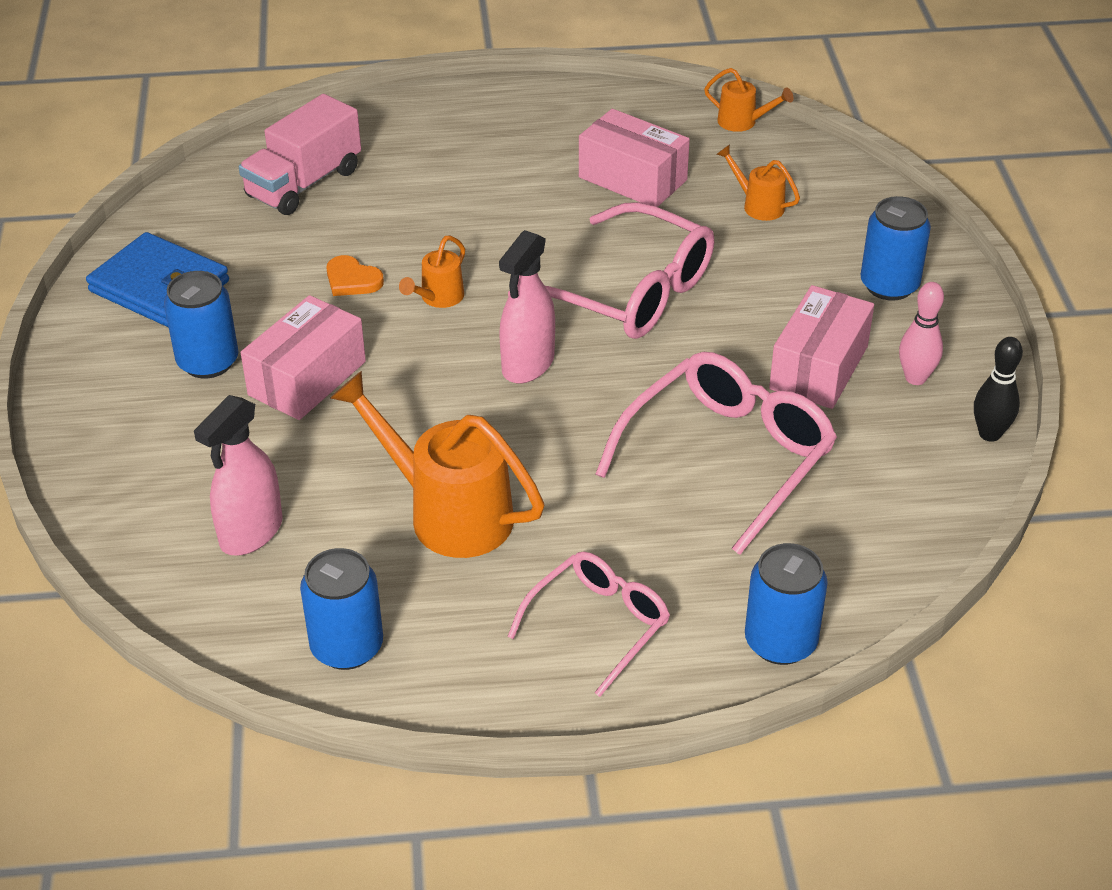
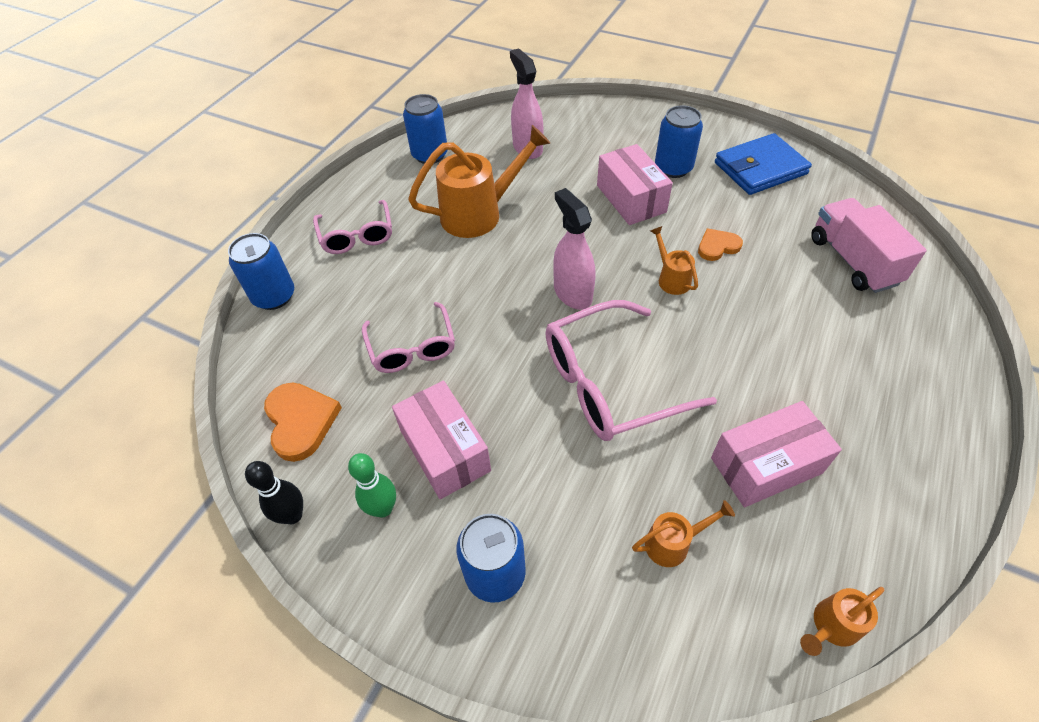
camera: 125 degrees right, 10 degrees up
(727, 457) = (412, 347): pink glasses -> pink glasses, size x0.62
(904, 492) = (301, 421): none -> orange heart
(915, 378) = (383, 508): pink bowling pin -> green bowling pin

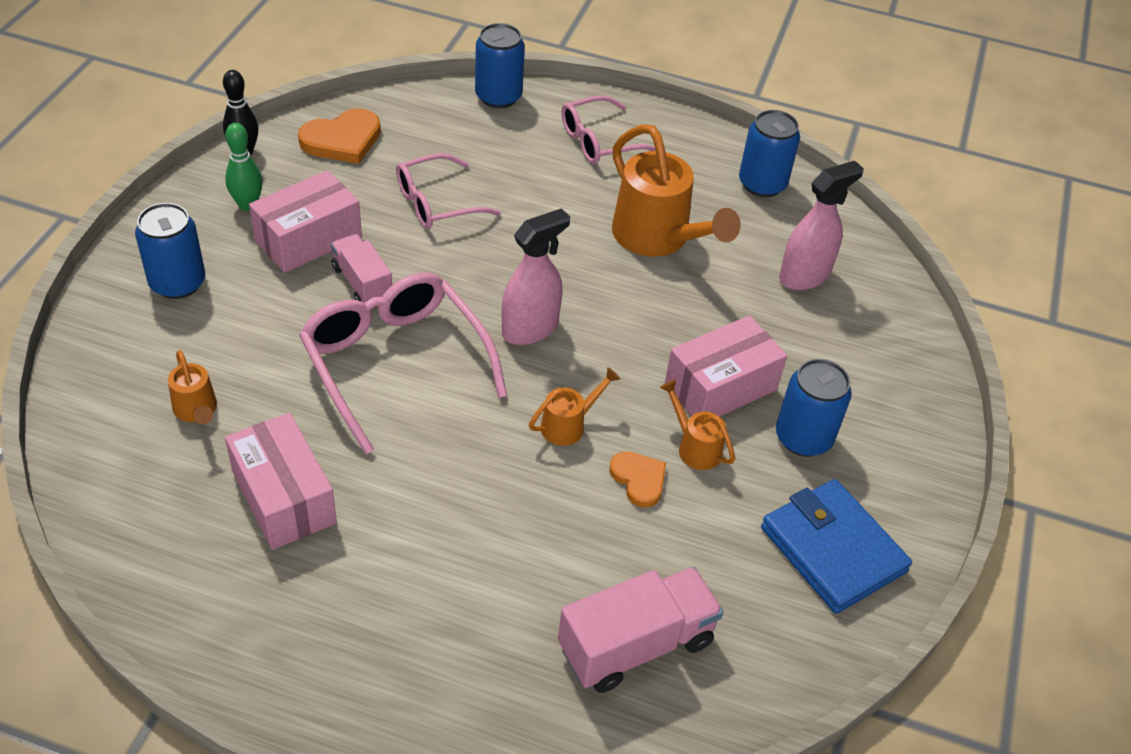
camera: 75 degrees right, 5 degrees down
(511, 406) = (362, 283): none -> pink truck
(831, 626) = (97, 531): orange watering can -> orange watering can (695, 447)

